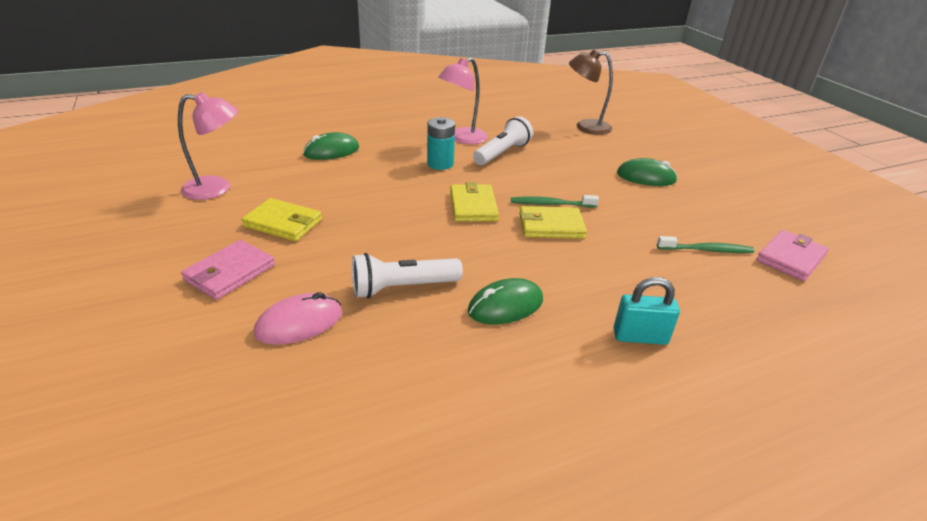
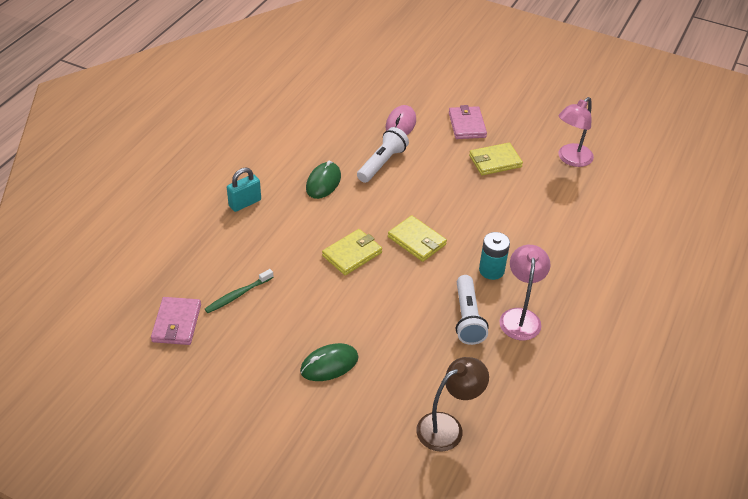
camera: 140 degrees right, 10 degrees up
(331, 151) = (576, 232): green mouse -> none
(551, 204) = (371, 276): green toothbrush -> none

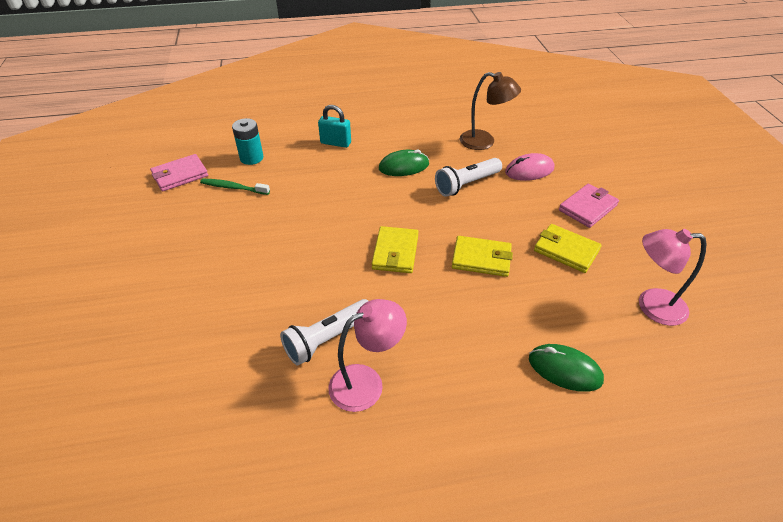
camera: 55 degrees right, 0 degrees up
(329, 364) = (193, 274): green mouse -> green mouse (564, 369)
(352, 254) = (337, 222): yellow wallet -> yellow wallet (481, 258)
(382, 163) = (467, 184): white flashlight -> white flashlight turned 150 degrees clockwise
(448, 427) = (165, 398): brown lamp -> brown lamp (484, 142)
(491, 270) = (411, 324): turquoise battery -> turquoise battery (251, 158)

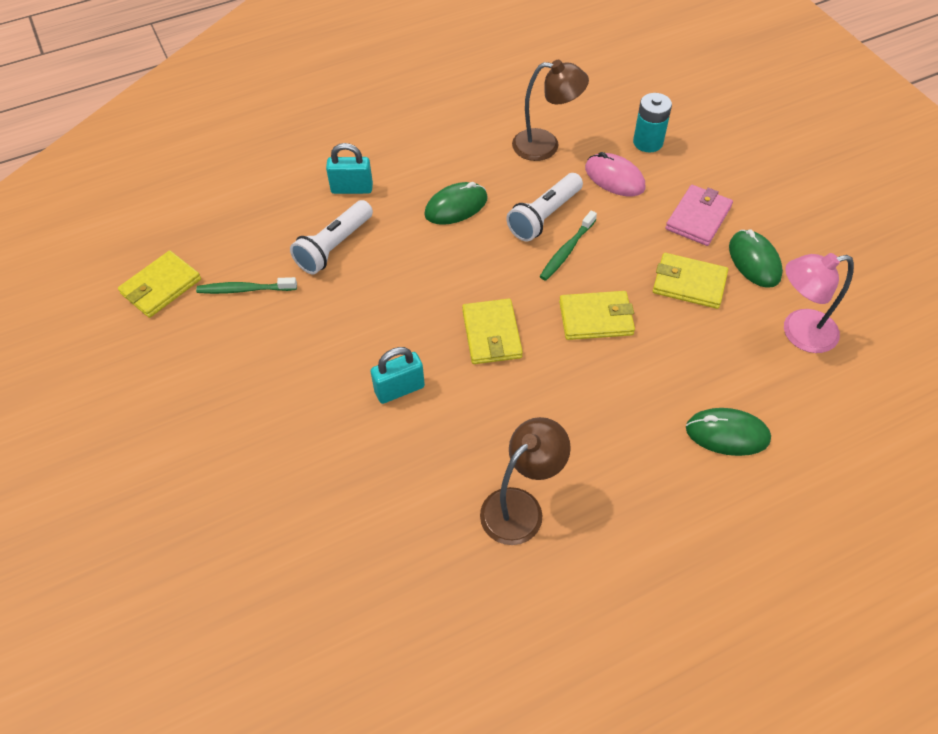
camera: 15 degrees left, 10 degrees up
(180, 175) = (161, 287): pink wallet -> yellow wallet
(251, 158) = (247, 237): turquoise battery -> turquoise battery (648, 142)
(309, 274) = (399, 389): none -> turquoise padlock
(327, 339) = (456, 467): white flashlight -> white flashlight (334, 246)
(366, 382) = (521, 506): pink lamp -> brown lamp
(475, 209) = (567, 251): none -> green toothbrush
(529, 170) = (614, 178): pink mouse -> pink mouse turned 75 degrees clockwise
(626, 246) = (754, 261): none -> green mouse

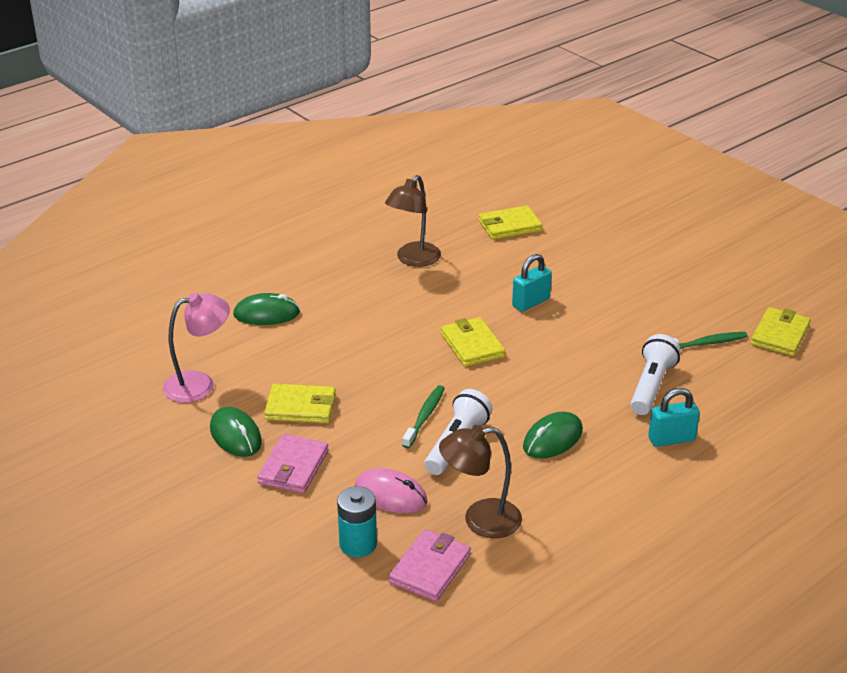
camera: 165 degrees right, 20 degrees down
(595, 116) = (430, 568): none -> pink wallet
(596, 318) = (384, 369): yellow wallet -> yellow wallet (509, 226)

